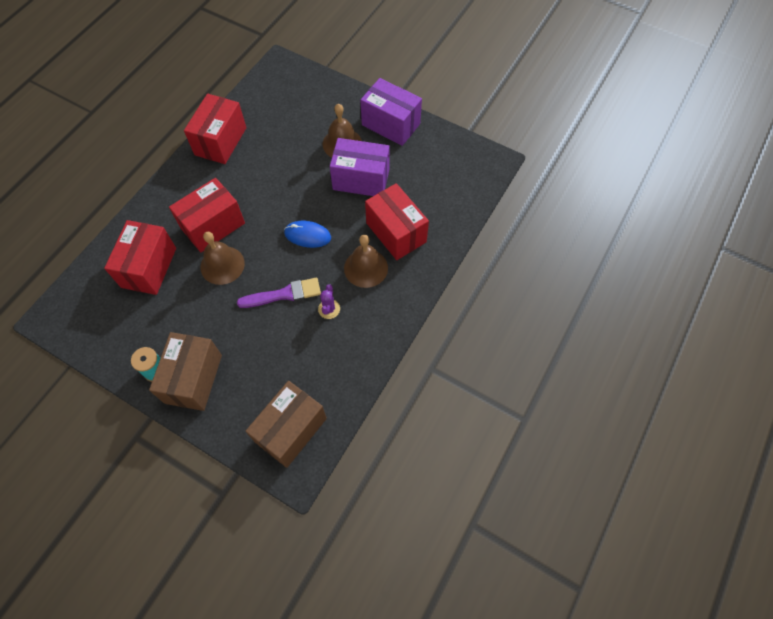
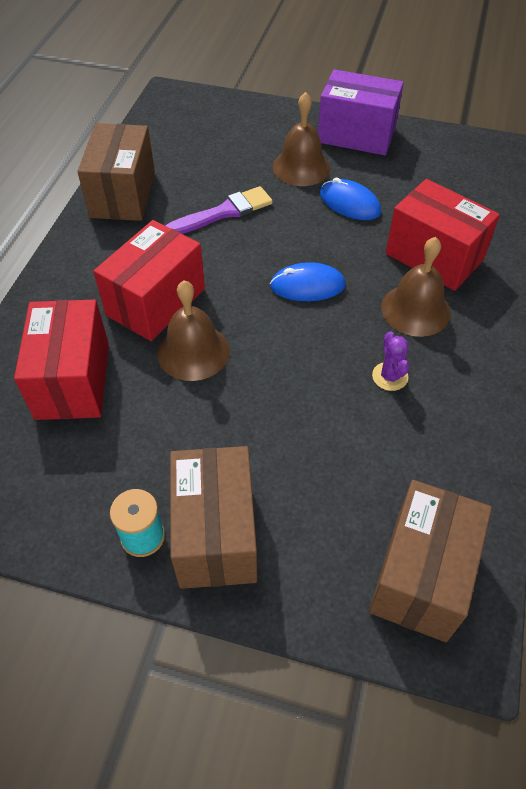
camera: 15 degrees left, 10 degrees down
(220, 141) = (123, 194): red box -> brown box
(284, 294) = (310, 371): purple brush -> purple brush (223, 212)
(361, 179) = (349, 203): purple box -> blue mouse

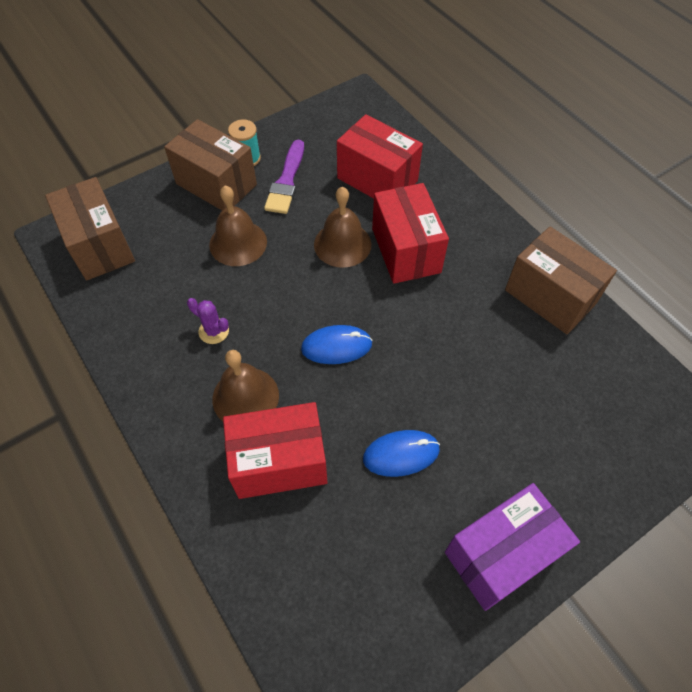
camera: 130 degrees right, 5 degrees up
(223, 212) = (469, 349): purple brush -> purple brush (286, 181)
(301, 167) = (486, 455): brown bell -> brown bell (238, 243)
(307, 286) = (336, 346): blue mouse -> blue mouse turned 45 degrees clockwise

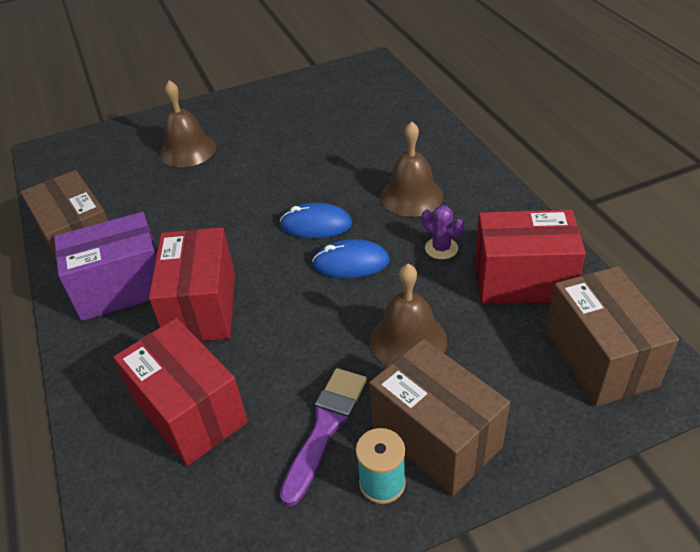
camera: 165 degrees left, 15 degrees down
(279, 462) = (387, 156): red box -> red box (522, 280)
(342, 244) = (275, 323): brown bell -> brown bell (188, 150)
(401, 454) = (287, 153): blue mouse -> blue mouse (351, 263)
(501, 555) = (243, 106): purple box -> purple box (121, 288)

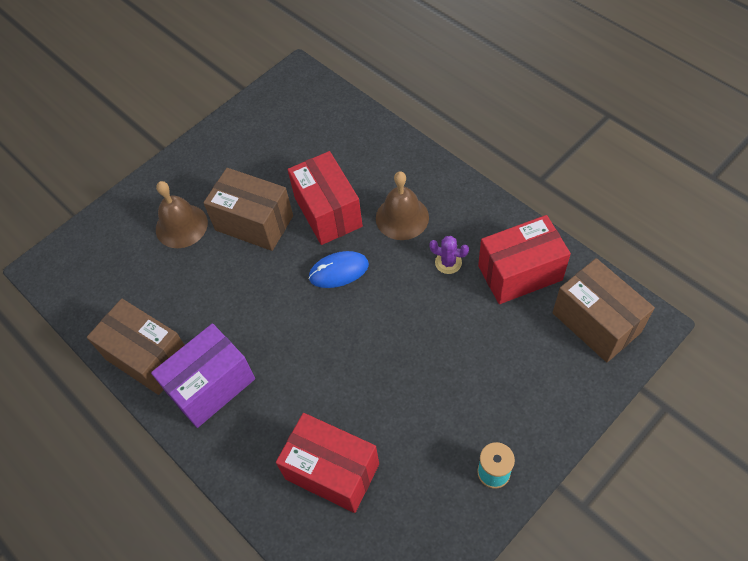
camera: 20 degrees left, 15 degrees up
(202, 307) = (289, 380): red box -> red box (328, 212)
(325, 428) = (436, 446): purple brush -> none
(351, 263) = (385, 299): blue mouse -> none
(408, 340) = (460, 354): brown bell -> none
(436, 437) = (514, 425): brown box -> brown box (254, 223)

